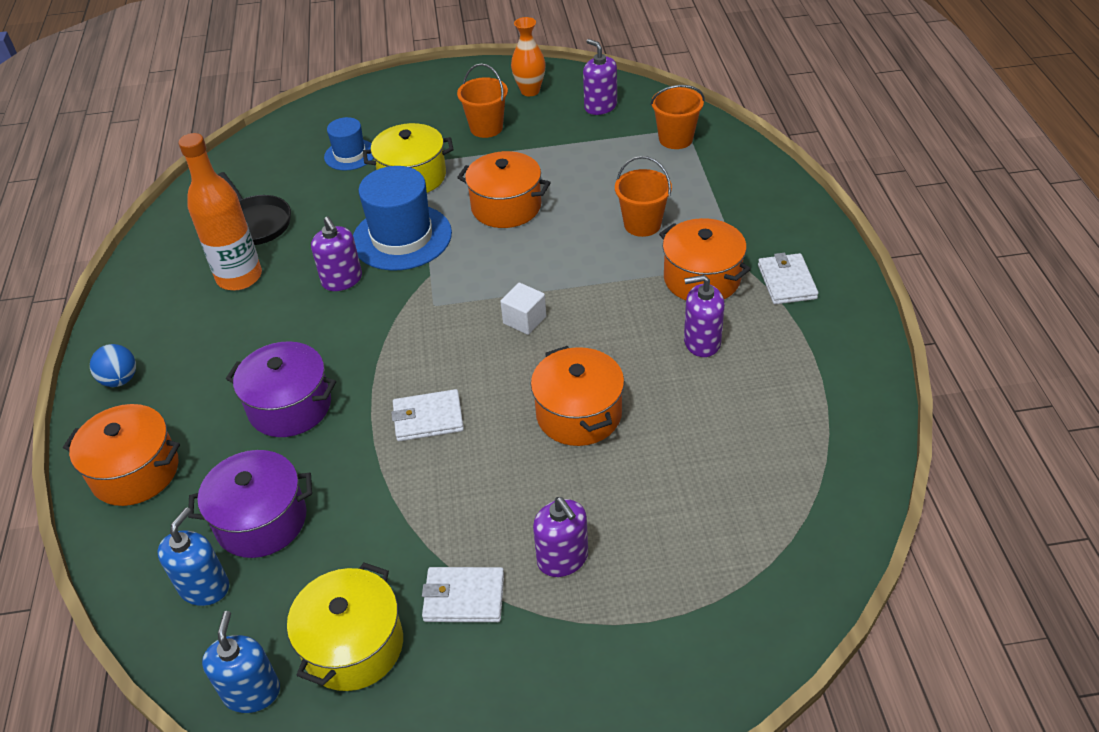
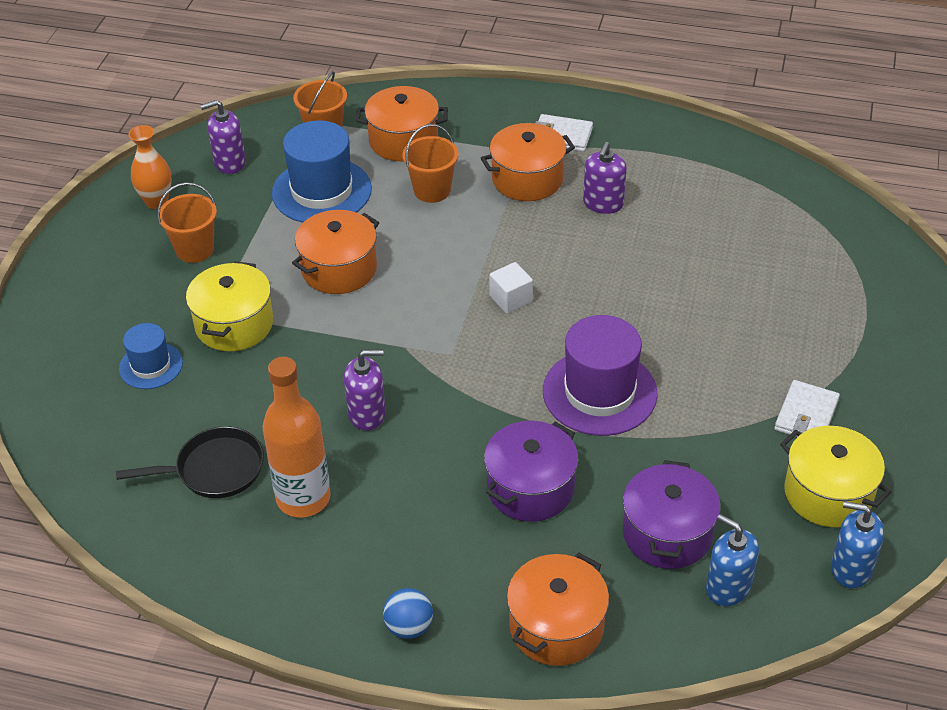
camera: 70 degrees left, 0 degrees up
(402, 237) = (331, 354): blue hat -> blue hat (321, 191)
(428, 418) = (599, 392): white wallet -> purple hat
(562, 558) = (791, 348): purple soap dispenser -> none
(579, 414) = (645, 297): orange pot -> orange pot (403, 140)

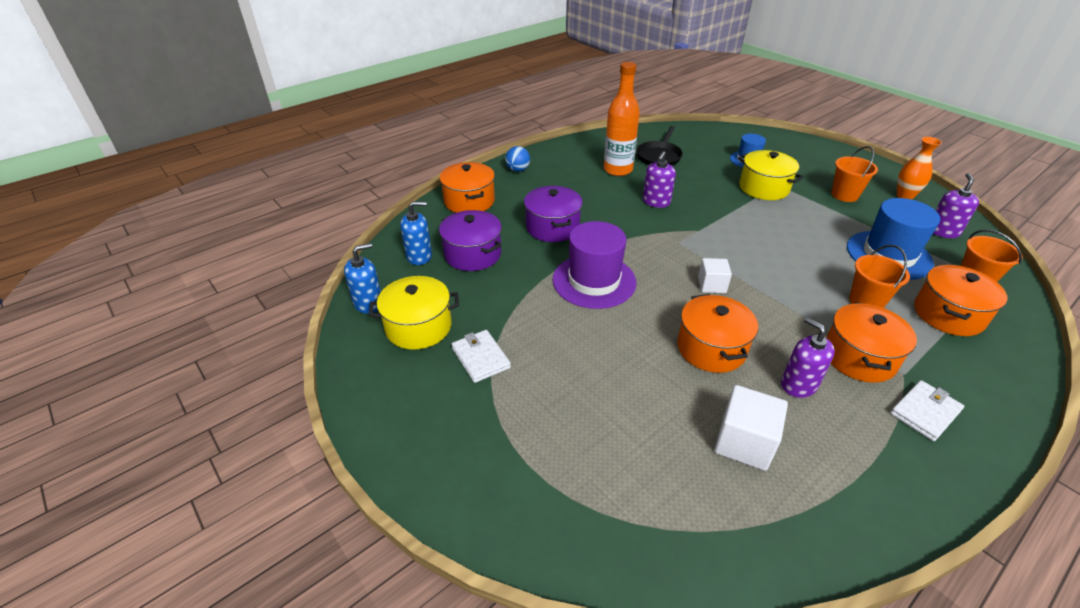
camera: 125 degrees right, 5 degrees down
(339, 269) = (792, 233): orange pot -> orange pot (711, 348)
(703, 215) = (744, 442): none -> white cube

